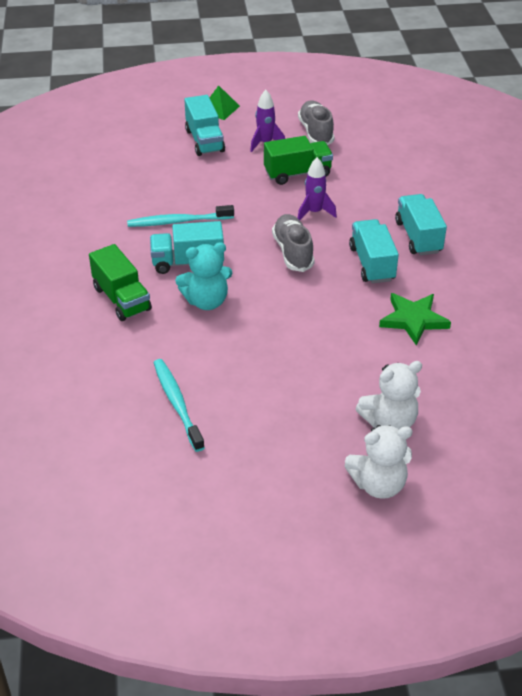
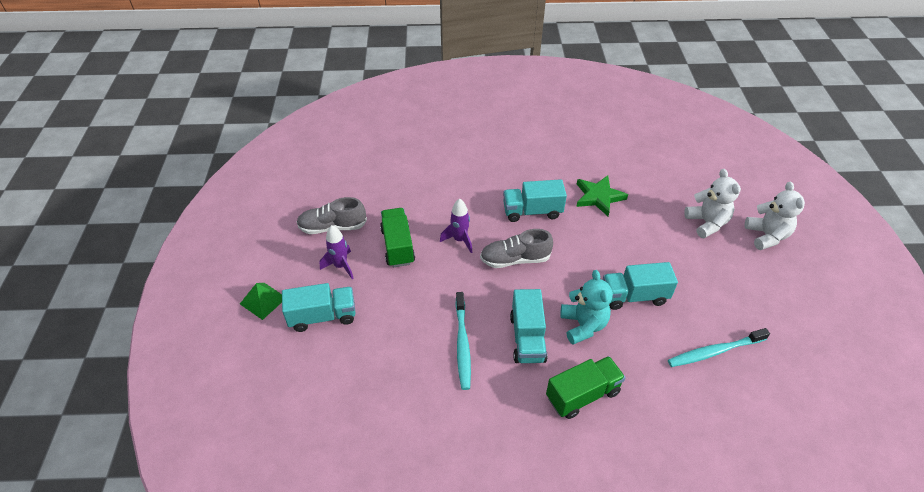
camera: 85 degrees left, 5 degrees up
(418, 237) = (499, 181): turquoise truck -> turquoise truck (634, 296)

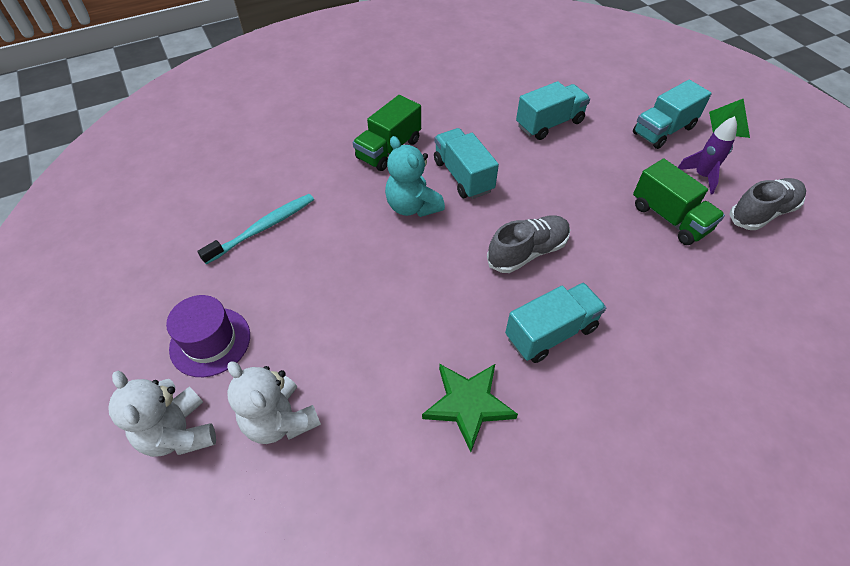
camera: 155 degrees right, 5 degrees up
(459, 240) = (609, 252): purple rocket -> none
(462, 344) = (520, 151): turquoise toothbrush -> none
(634, 296) = (366, 258): turquoise truck -> turquoise truck (549, 124)
(752, 278) = (210, 341): none -> purple hat

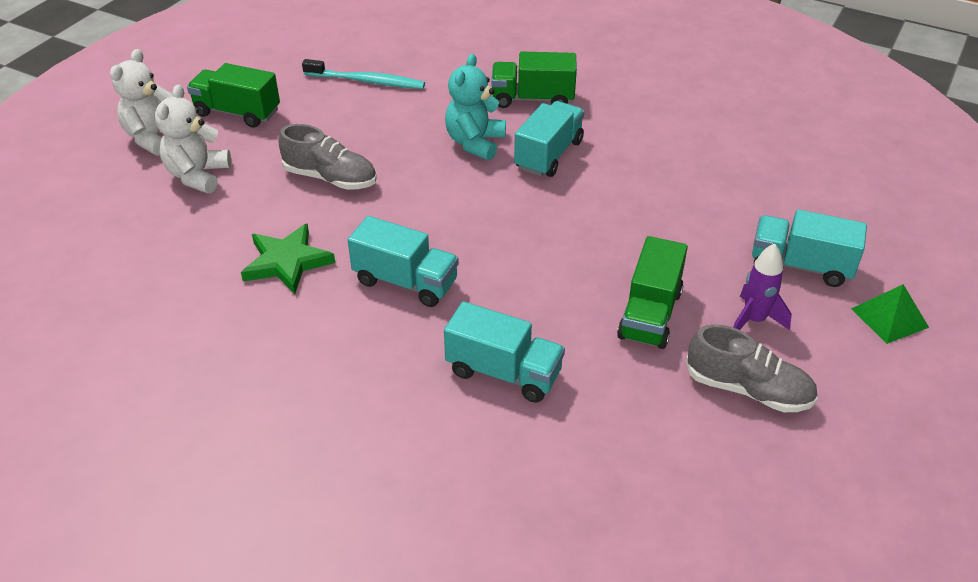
camera: 55 degrees right, 10 degrees down
(210, 341) = (237, 112): purple hat -> green truck
(527, 252) = (491, 232): grey shoe -> grey shoe (330, 178)
(549, 124) = (698, 179): turquoise truck -> turquoise truck (503, 372)

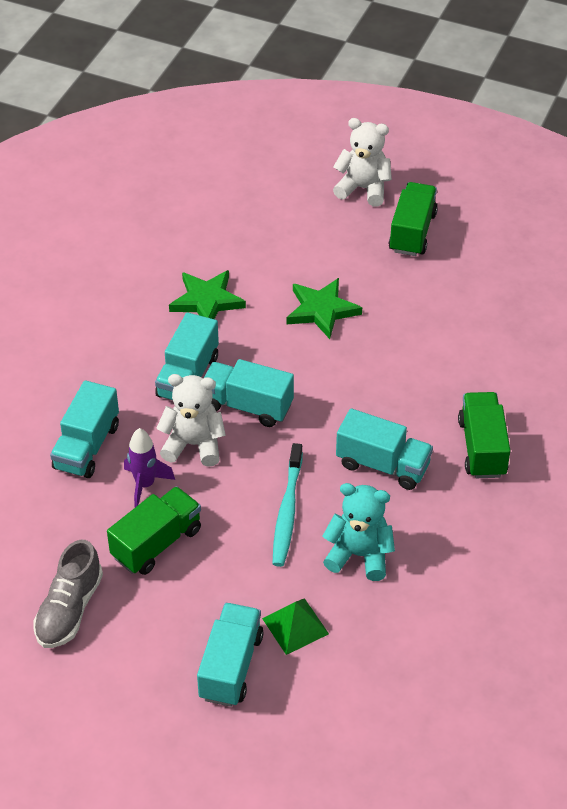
camera: 85 degrees right, 5 degrees up
(198, 176) = (313, 226): white teddy bear -> white teddy bear (194, 444)
(330, 178) = (322, 310): grey shoe -> green star
(367, 81) = (486, 314): turquoise toothbrush -> turquoise toothbrush (287, 511)
(458, 238) = (247, 406): none -> turquoise truck
(475, 143) = (393, 406): turquoise teddy bear -> turquoise teddy bear (359, 555)
(650, 314) = (157, 543): green truck -> green truck turned 120 degrees clockwise
(754, 320) = (152, 621): purple rocket -> purple rocket (145, 485)
(889, 317) = (161, 732): green pyramid -> green pyramid (295, 626)

